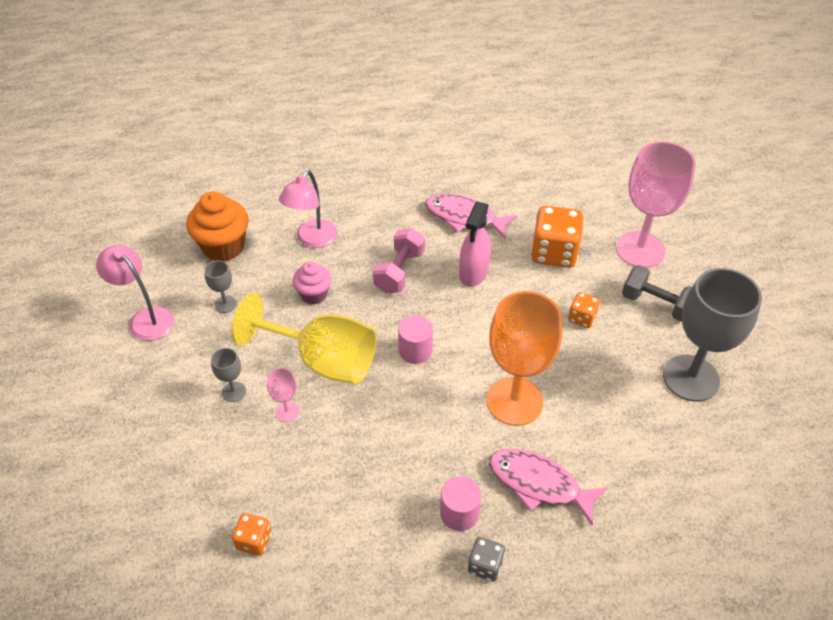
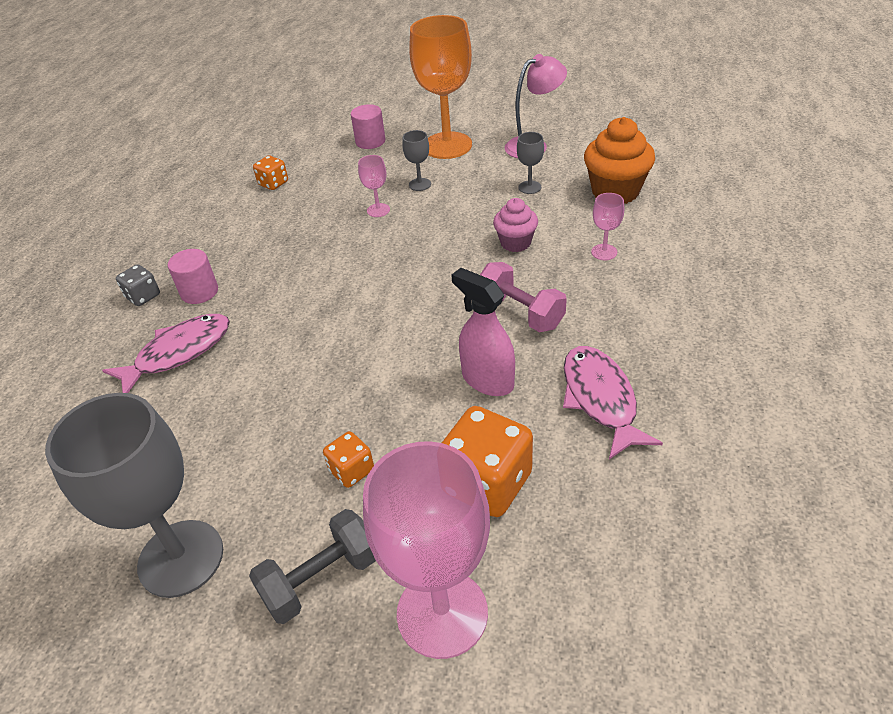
camera: 115 degrees right, 5 degrees down
(312, 240) = (604, 252): pink lamp -> pink goblet
(323, 360) = (423, 237): yellow goblet -> none
(415, 350) = (395, 302): pink cylinder -> pink cylinder (370, 141)
(464, 217) = (600, 399): pink fish -> pink fish turned 60 degrees counterclockwise
(514, 401) = (279, 363): orange goblet -> orange goblet (447, 145)

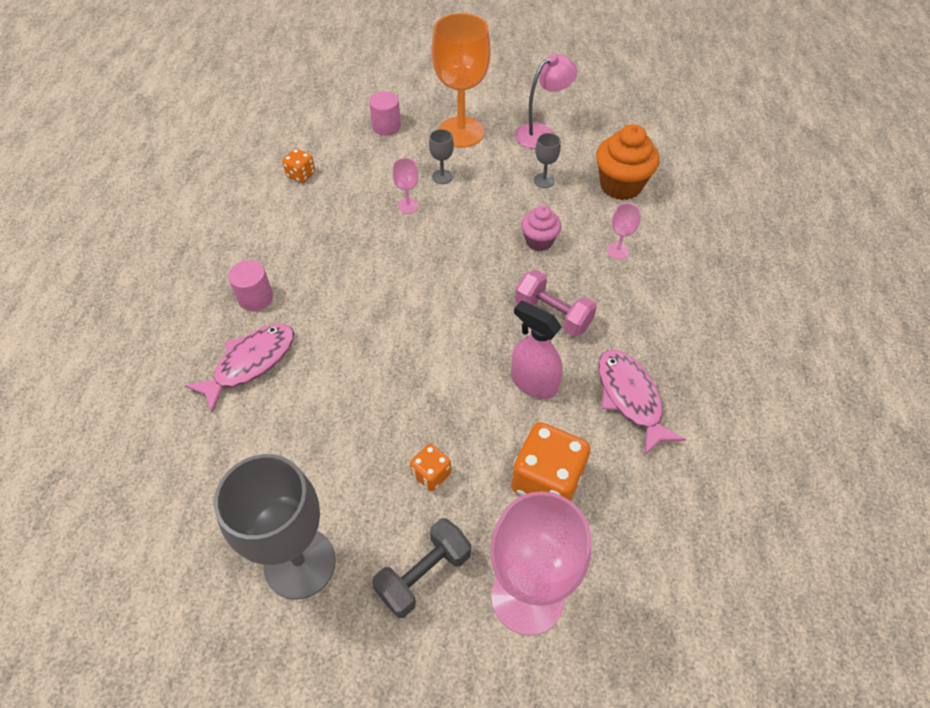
camera: 10 degrees left, 10 degrees up
(143, 296) = (201, 303): grey dice -> none

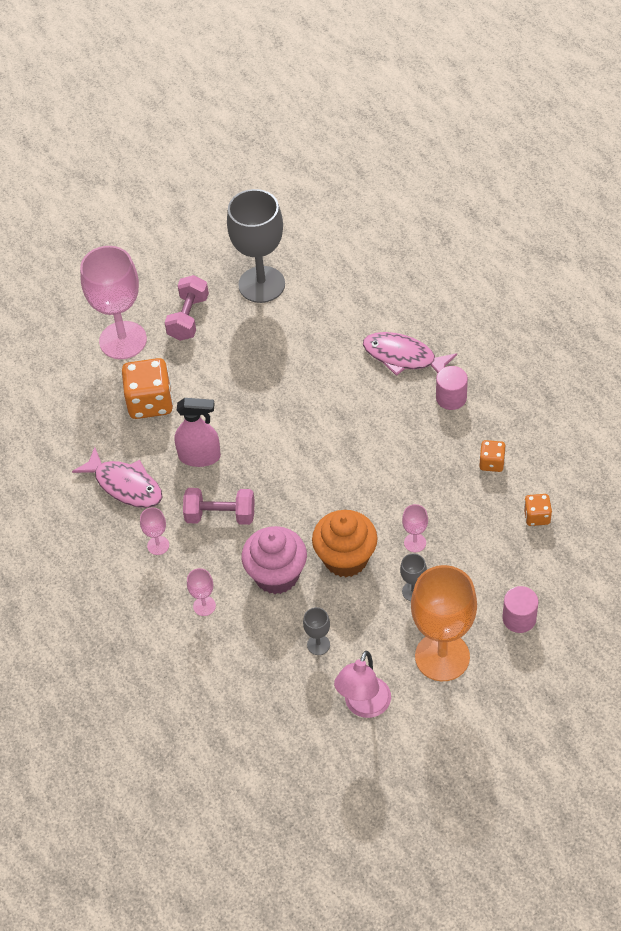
camera: 150 degrees right, 0 degrees up
(250, 363) = (403, 357): pink fish -> pink fish turned 105 degrees clockwise
(424, 574) = (188, 318): grey dumbbell -> pink dumbbell
(431, 474) = (224, 365): orange dice -> orange dice (492, 463)
(539, 241) = (276, 575): pink cupcake -> pink cupcake, size x1.64
(620, 186) = (243, 683): orange cupcake -> orange cupcake (345, 558)
(630, 321) = (158, 545): none -> pink goblet

